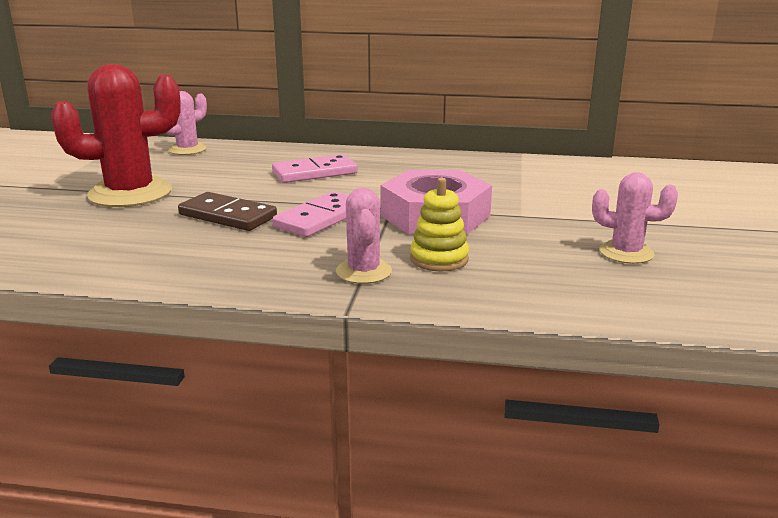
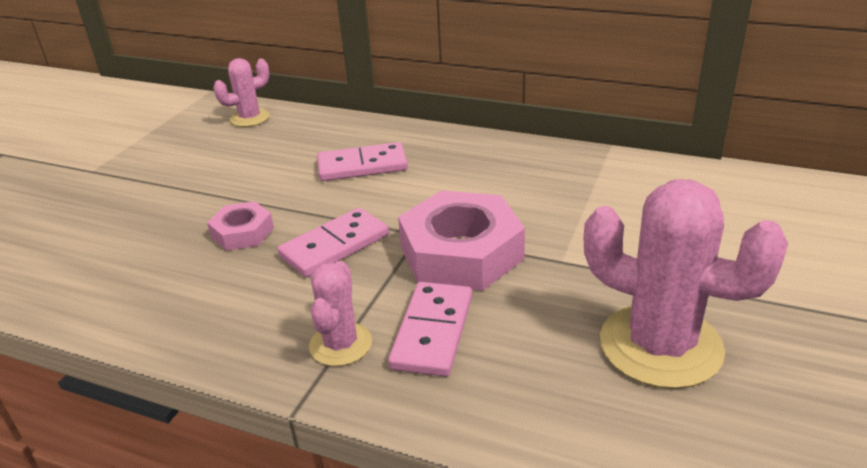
camera: 15 degrees right, 10 degrees up
(130, 193) = (164, 187): red cactus -> none
(228, 216) = (242, 232): brown domino -> pink nut
(439, 259) = (432, 332): yellow stacking toy -> pink domino
(626, 253) = (660, 346): pink cactus -> pink cactus, size x1.84

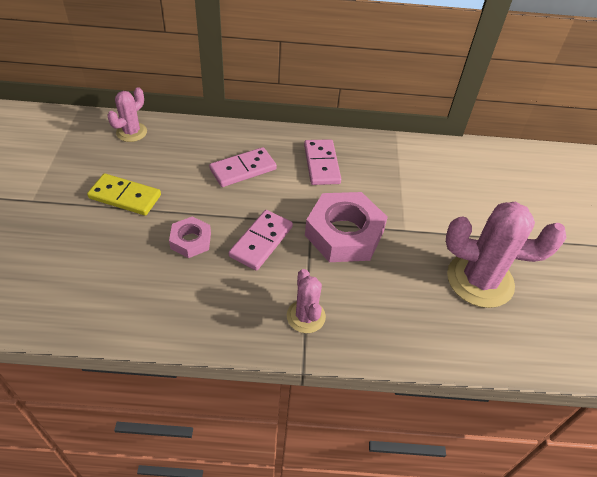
camera: 25 degrees left, 15 degrees up
(196, 178) = (125, 197): none -> yellow domino
(432, 332) = (355, 296): pink domino -> pink domino (321, 164)

